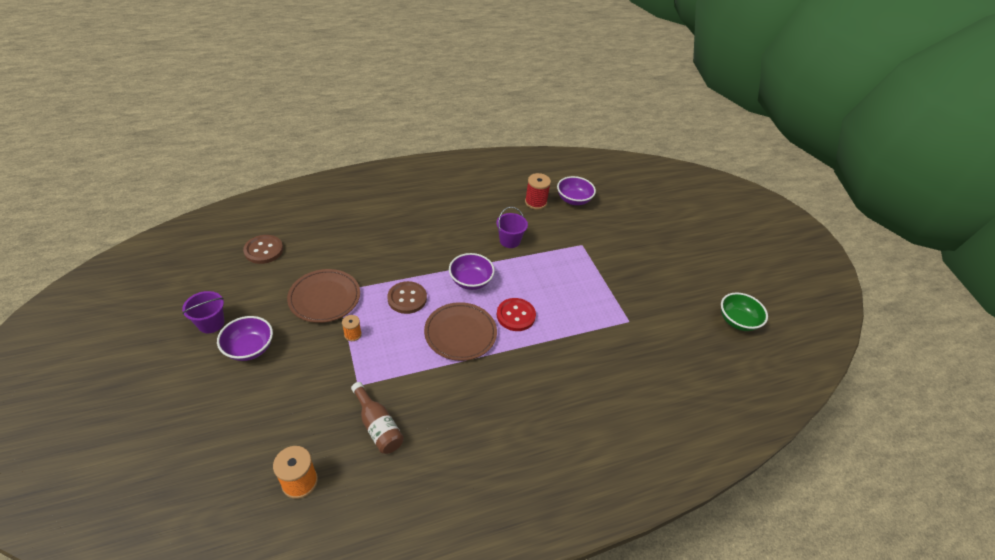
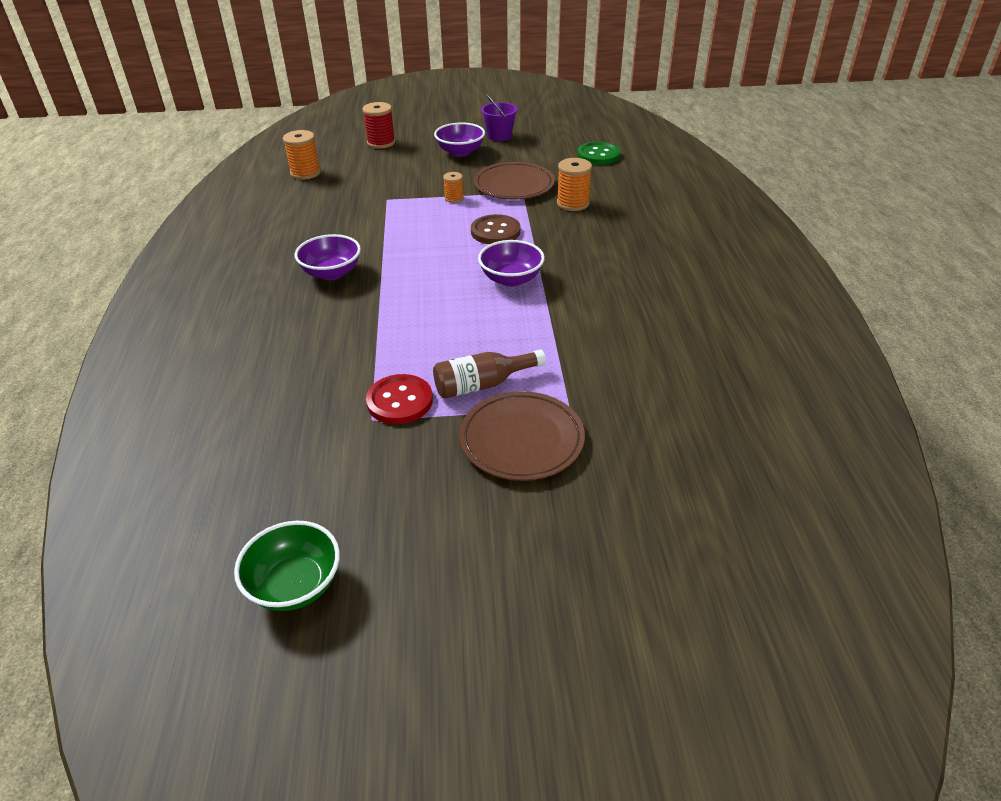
camera: 110 degrees right, 5 degrees down
(264, 250) = (598, 155): brown button -> green button
(356, 259) = (573, 203): none -> orange spool
(378, 426) = (333, 207): brown bottle -> brown bottle (482, 384)
(460, 333) = (423, 262): brown plate -> brown plate (521, 439)
(509, 241) = (591, 325): purple bucket -> none
(516, 315) = (433, 307): red button -> red button (399, 401)
(535, 202) = (695, 371): red spool -> red spool (381, 143)
(573, 200) = (706, 426): purple bowl -> purple bowl (331, 273)

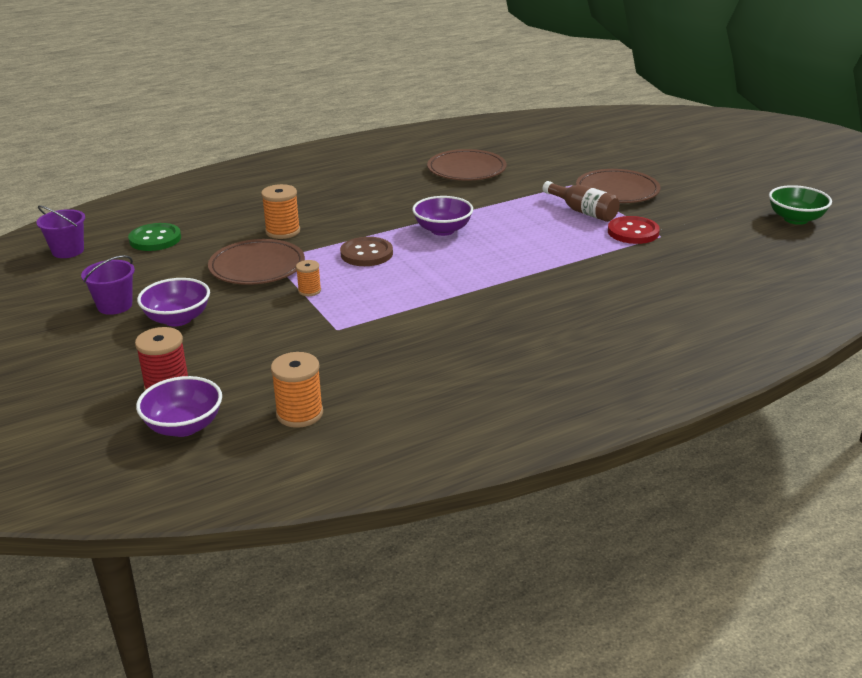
camera: 115 degrees left, 10 degrees down
(331, 273) = (511, 310): purple bowl -> purple bowl (184, 426)
(601, 127) = (68, 251): none -> purple bucket
(668, 337) = (466, 169): none -> brown plate

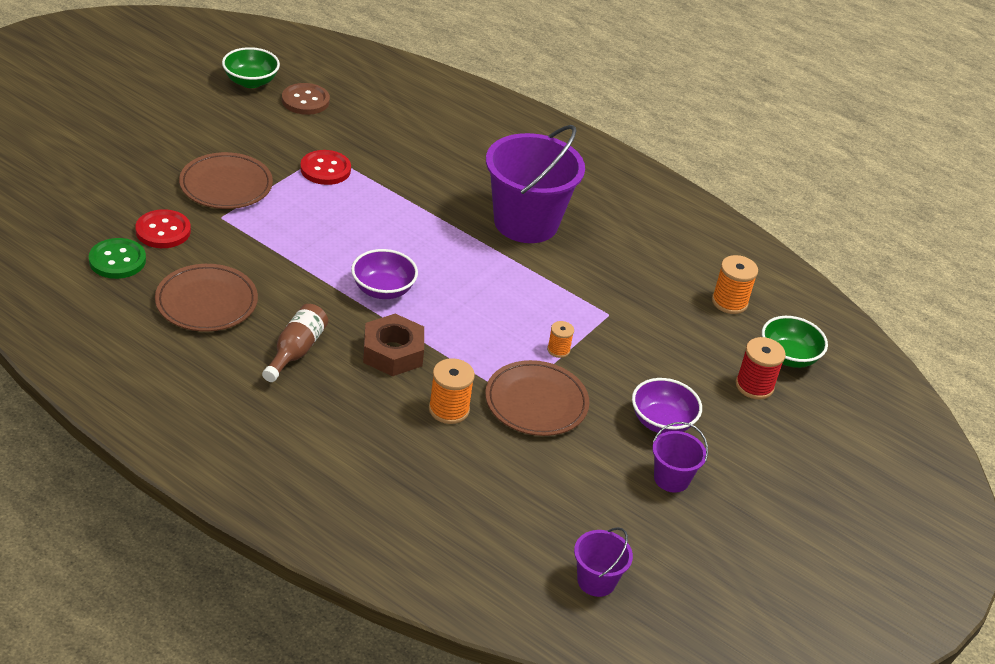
camera: 120 degrees left, 10 degrees up
(155, 239) = (525, 513): green button -> green button (117, 260)
(184, 426) = (788, 357): purple bowl -> green bowl
(363, 222) = (393, 352): none -> brown nut
(366, 254) = (464, 331): brown button -> brown button (305, 101)
(509, 316) = (526, 222): none -> purple bucket
(560, 165) = (163, 231): none -> red button
(583, 211) = (291, 203): brown bottle -> brown bottle (296, 351)

